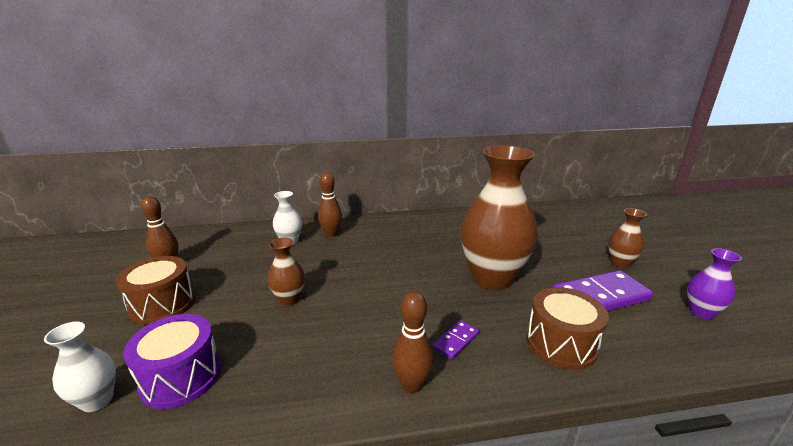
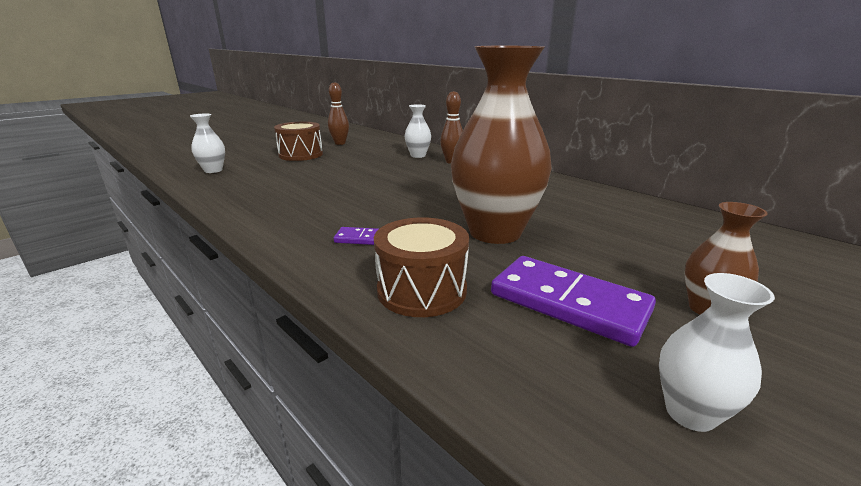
camera: 55 degrees right, 0 degrees up
(181, 377) = (243, 178): purple drum -> none
(289, 299) = (345, 176): brown vase -> none
(412, 385) = (288, 235): brown bowling pin -> none
(701, 312) = (690, 413): purple vase -> white vase

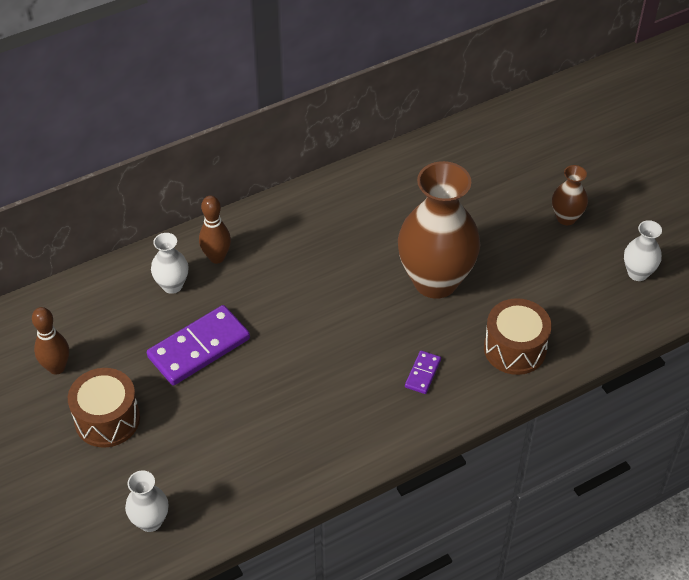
camera: 75 degrees left, 25 degrees up
(568, 303) = (546, 278): purple domino -> purple domino (199, 348)

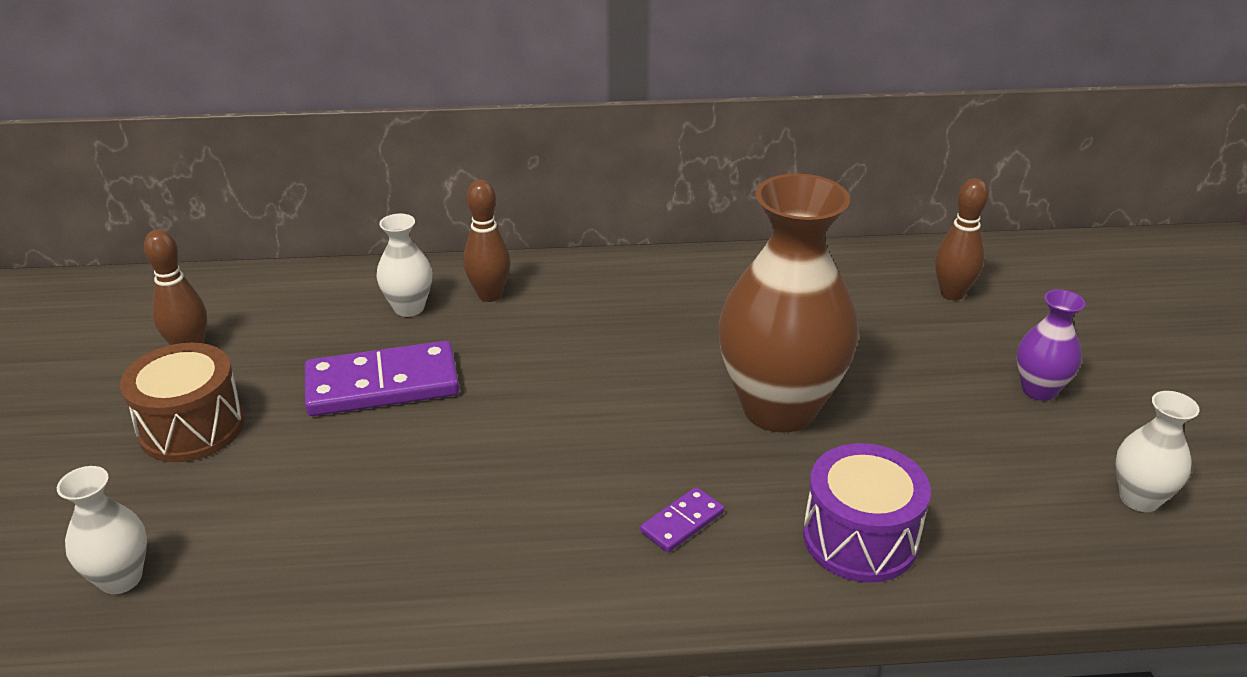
camera: 25 degrees right, 15 degrees down
(493, 160) = (952, 294): none -> brown bowling pin
(515, 349) = (860, 538): brown drum -> purple drum
(566, 218) = (1039, 390): brown vase -> purple vase

